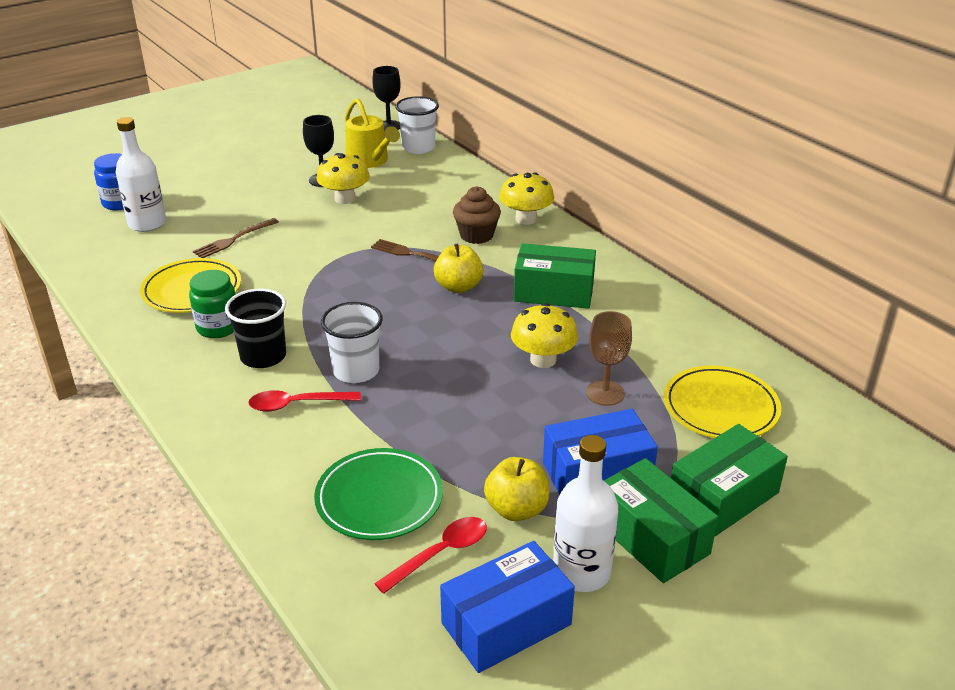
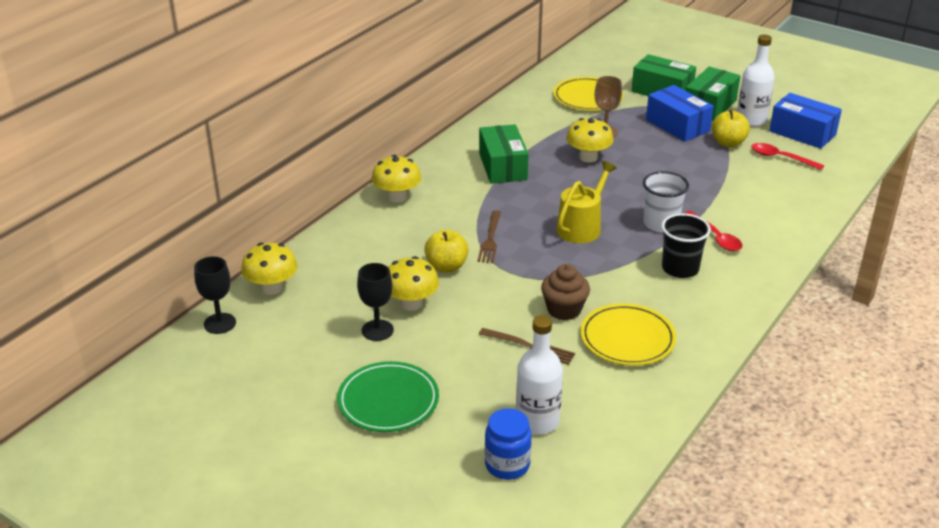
camera: 110 degrees left, 0 degrees up
(218, 327) = (665, 303): green jar -> none
(370, 161) = (317, 312): yellow watering can -> yellow watering can (581, 227)
(379, 498) = (763, 185): green plate -> green plate (388, 401)
(418, 147) = (272, 288): white cup -> yellow mushroom
(458, 287) = (524, 206): yellow apple -> yellow apple (446, 266)
(476, 235) = (439, 215): brown cupcake -> brown cupcake (564, 310)

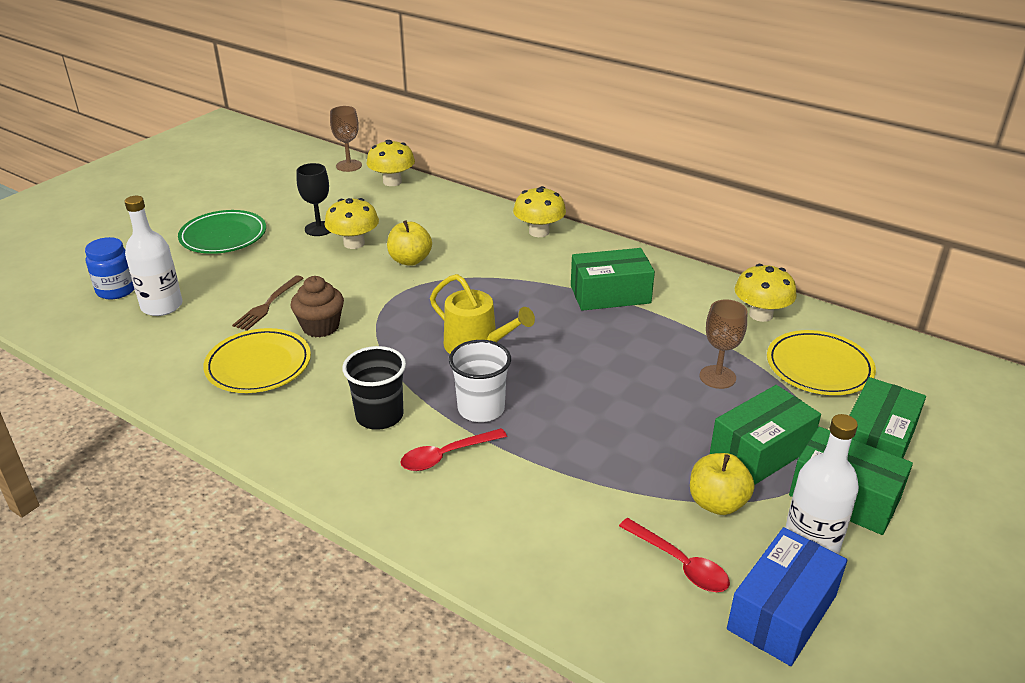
camera: 90 degrees right, 0 degrees up
(220, 323) = (349, 166): black goblet -> brown goblet
(490, 239) = (457, 285): brown fork -> none
(588, 157) = (644, 359): yellow mushroom -> yellow mushroom (760, 314)
(677, 125) = (761, 451): blue box -> green box
(781, 158) = (680, 564): red spoon -> red spoon turned 105 degrees clockwise

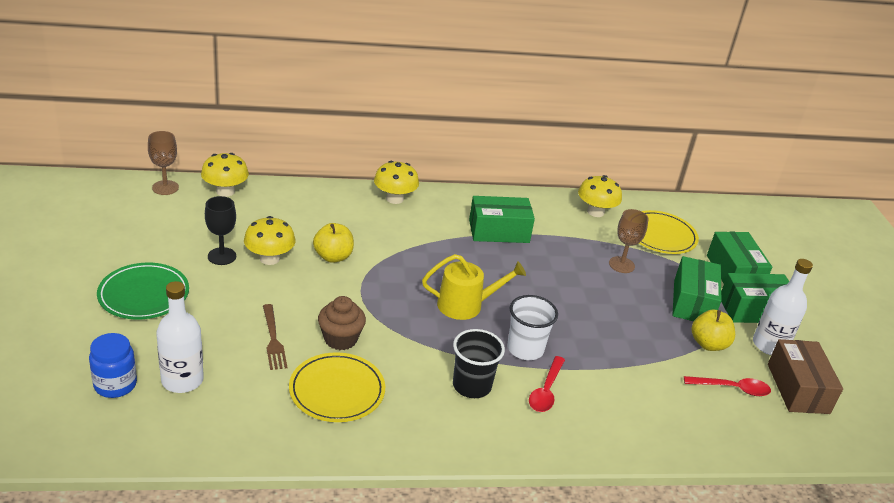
camera: 45 degrees left, 0 degrees up
(610, 294) = (499, 231): green box -> green box turned 45 degrees clockwise
(782, 612) = (797, 388): blue box -> brown box

